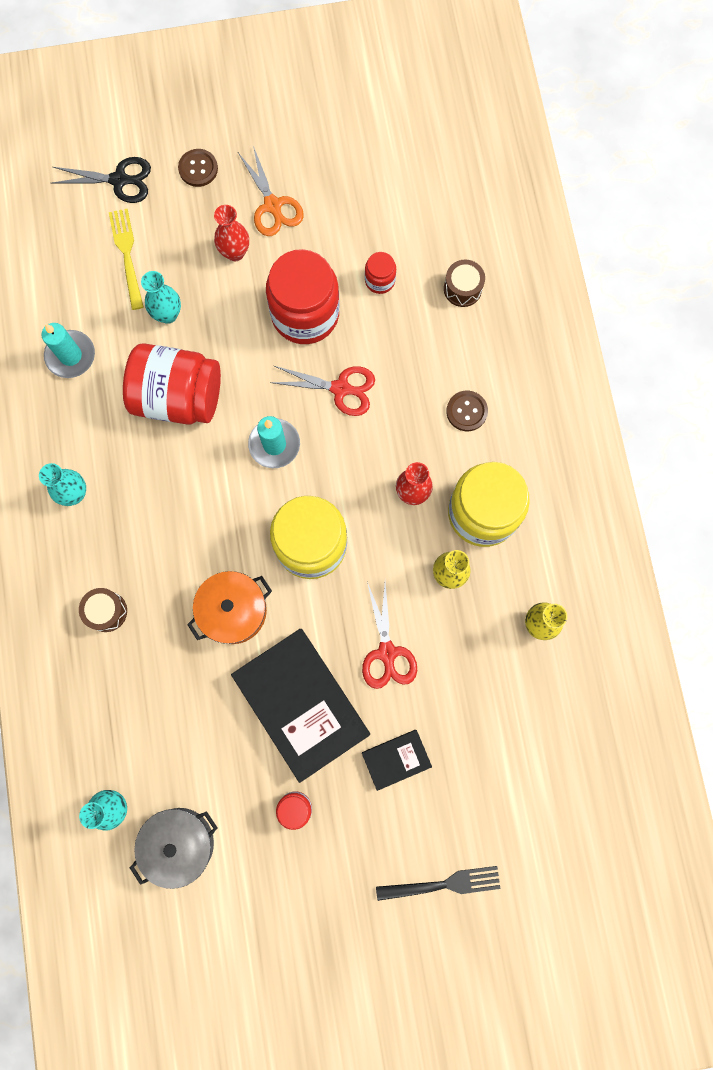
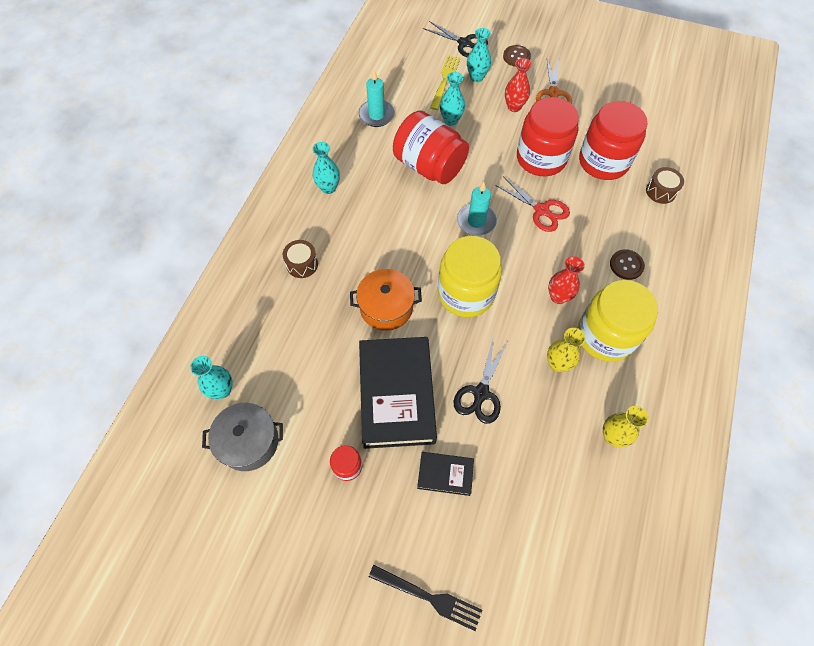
camera: 30 degrees right, 15 degrees down
(164, 229) = (476, 77): none -> turquoise vase
(380, 280) = (603, 162): red jar -> red jar, size x2.22
(387, 653) = (481, 393): red scissors -> black scissors

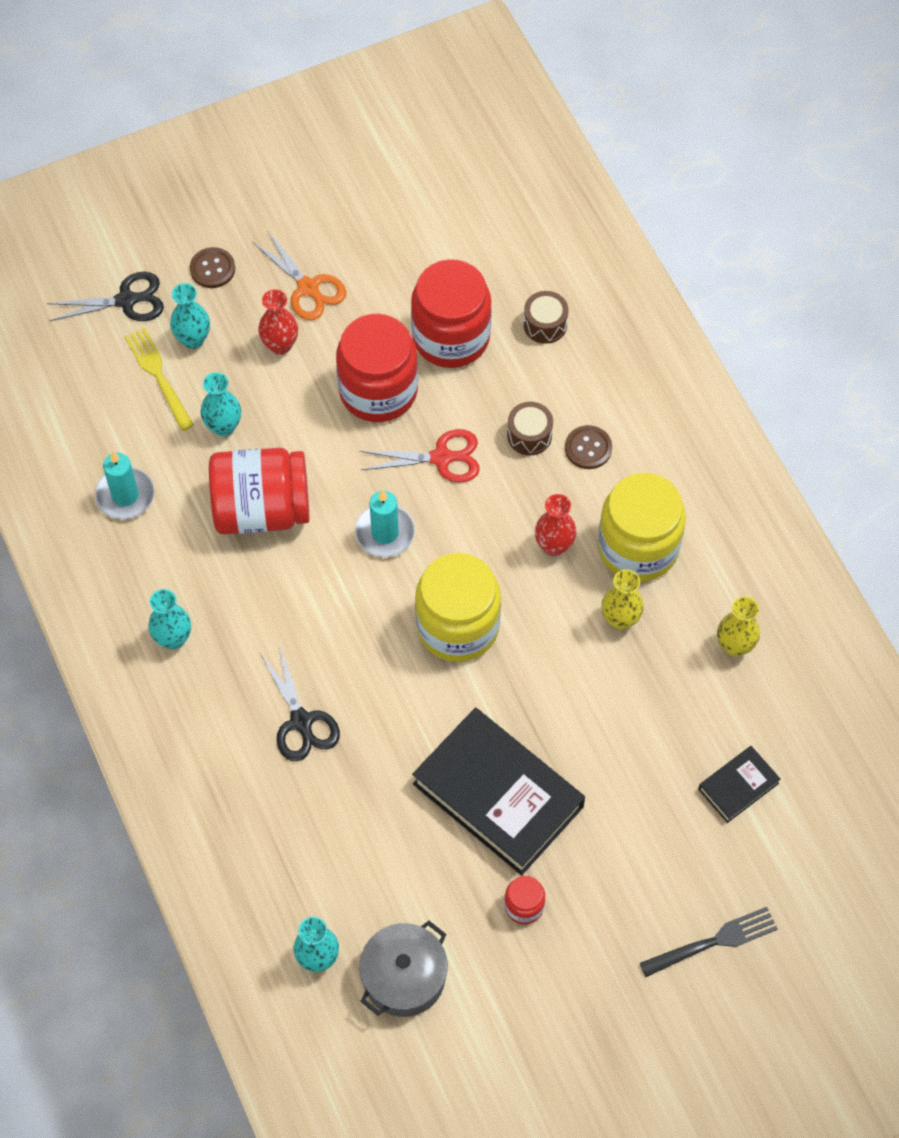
camera: 45 degrees left, 0 degrees up
(302, 264) = (247, 753): brown drum -> brown drum (529, 435)
(386, 307) = (391, 717): orange pot -> none
(445, 474) = (621, 825): black book -> black book (738, 786)
(481, 393) = (577, 718): black scissors -> black scissors (301, 722)

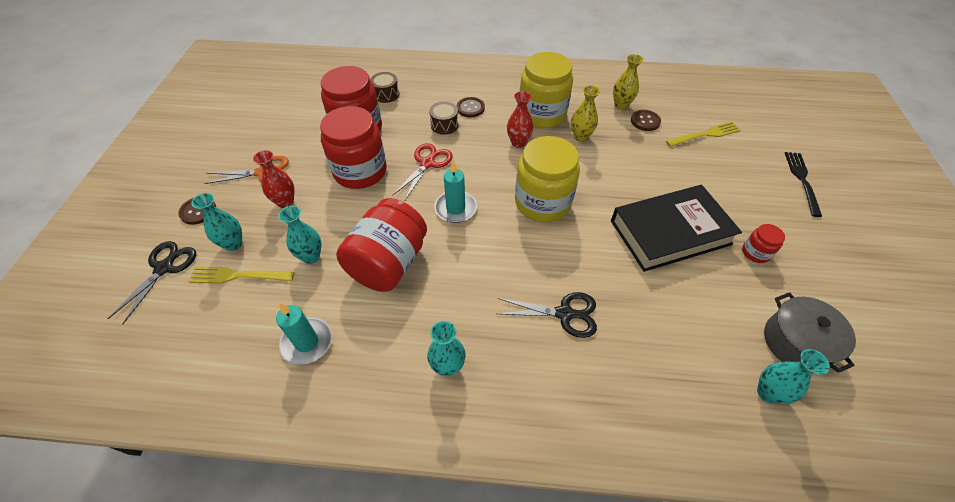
camera: 60 degrees left, 10 degrees down
(715, 693) = (645, 121): none -> brown button
(738, 786) = (705, 134): black book -> yellow fork

